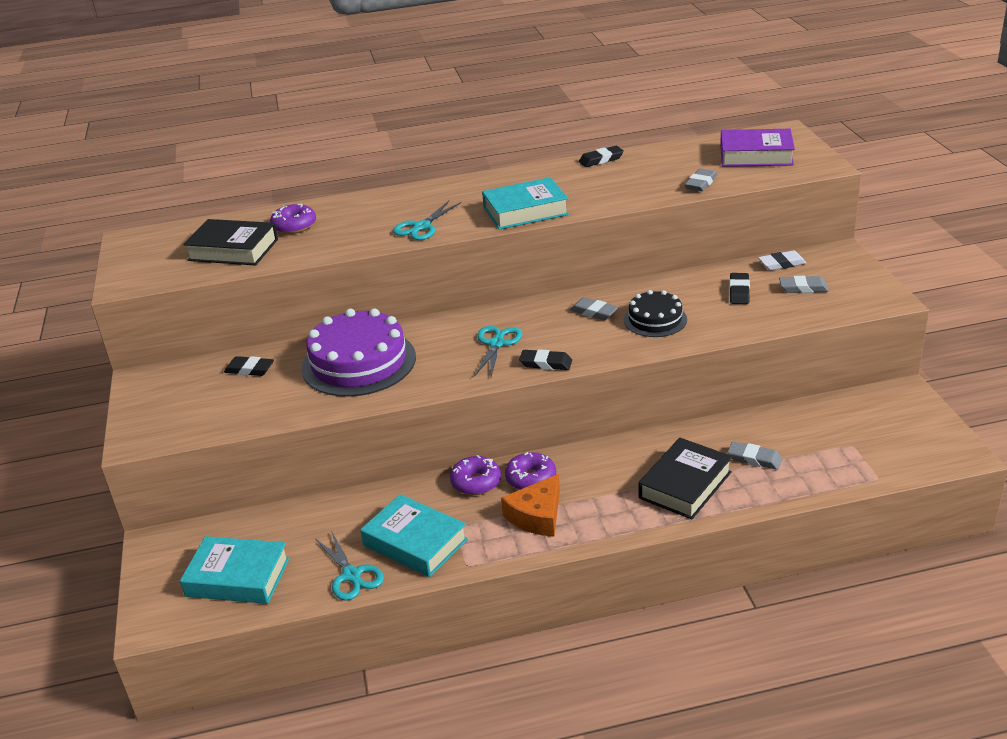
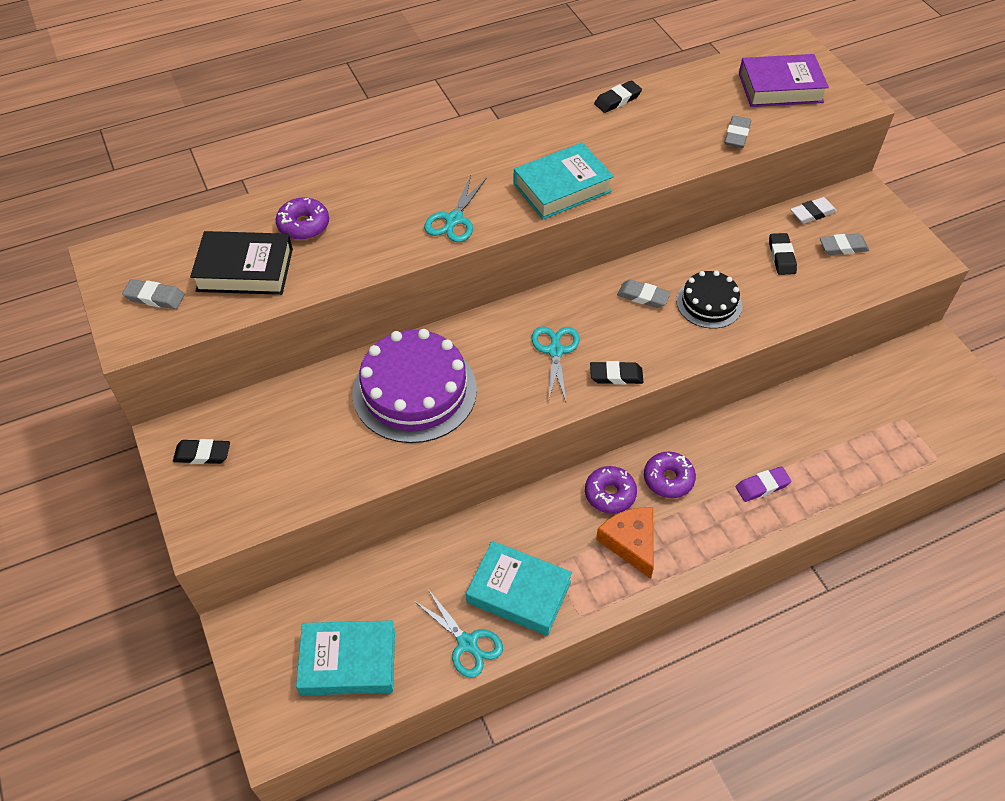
camera: 15 degrees left, 20 degrees up
(249, 369) = (294, 412): black eraser -> black eraser (202, 454)
(476, 482) = (556, 505): purple donut -> purple donut (668, 479)
(537, 516) = (630, 542): orange cheese -> orange cheese turned 135 degrees clockwise
(685, 485) = (762, 486): black book -> purple eraser
(754, 459) = (818, 445): grey eraser -> grey eraser (155, 297)

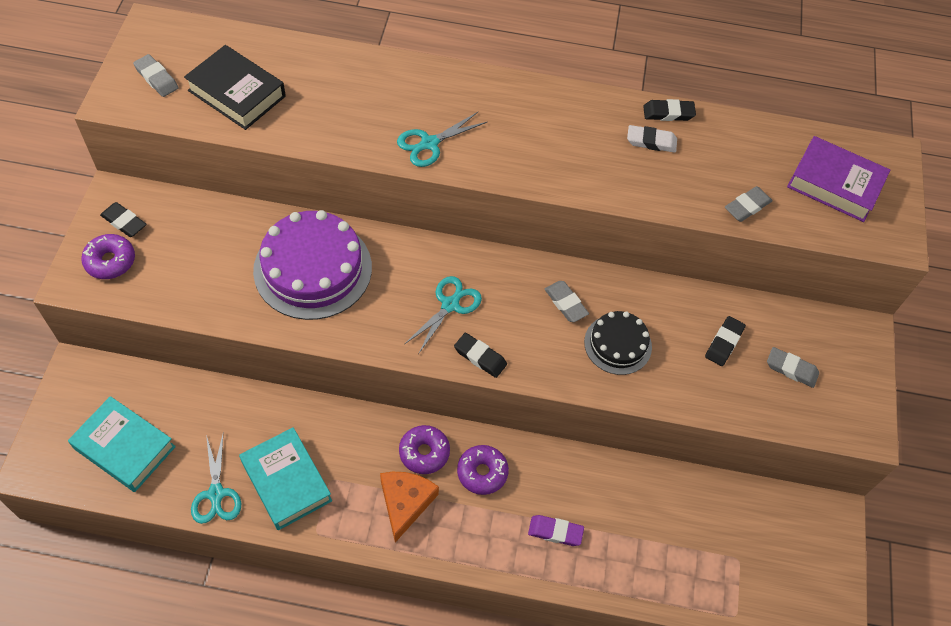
camera: 30 degrees right, 5 degrees up
(303, 225) = (311, 81): purple donut -> purple donut (110, 261)
(562, 187) = (544, 166): turquoise book -> none
(812, 213) = (792, 320): white eraser -> white eraser (651, 141)

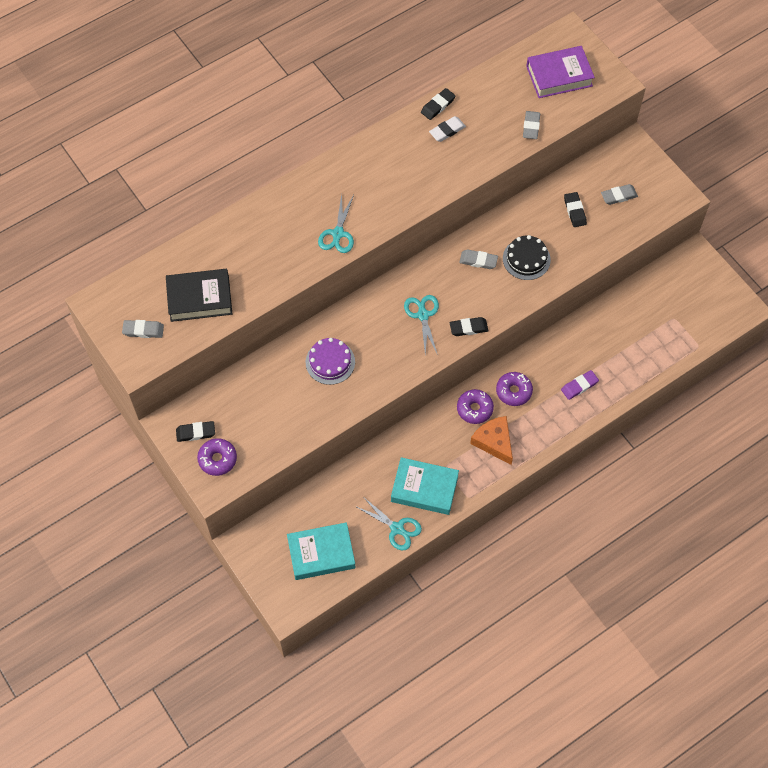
camera: 40 degrees left, 5 degrees up
(313, 268) = (330, 362): purple cake -> purple cake, size x0.56

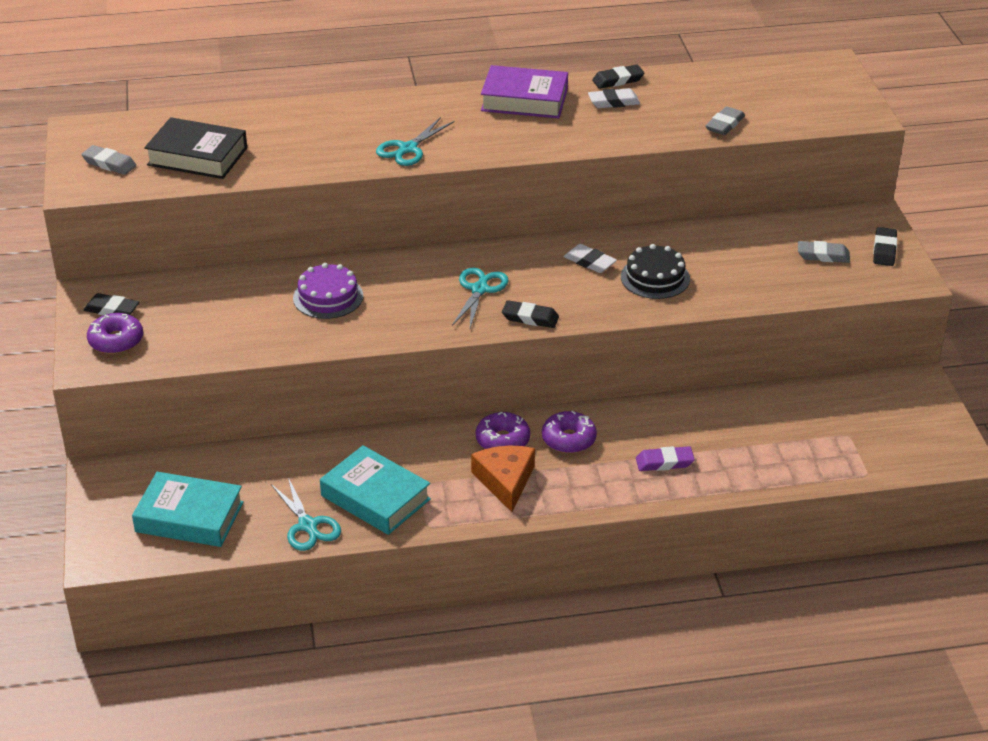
camera: 25 degrees right, 25 degrees down
(478, 261) = (589, 262): grey eraser -> white eraser
(559, 76) = (793, 93): purple book -> purple book (524, 100)
(574, 211) = (752, 253): black eraser -> black eraser (884, 250)

